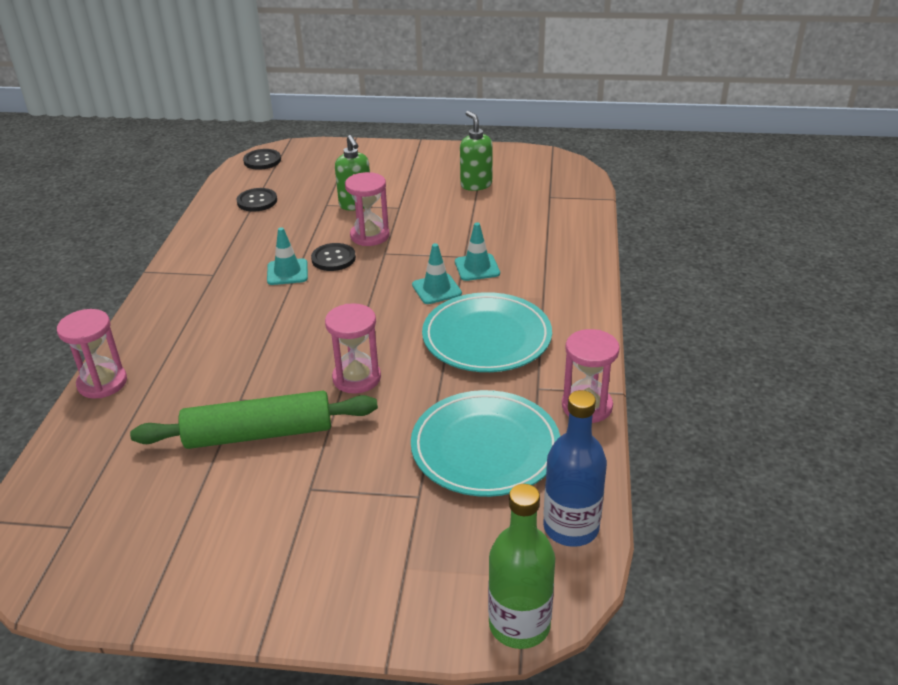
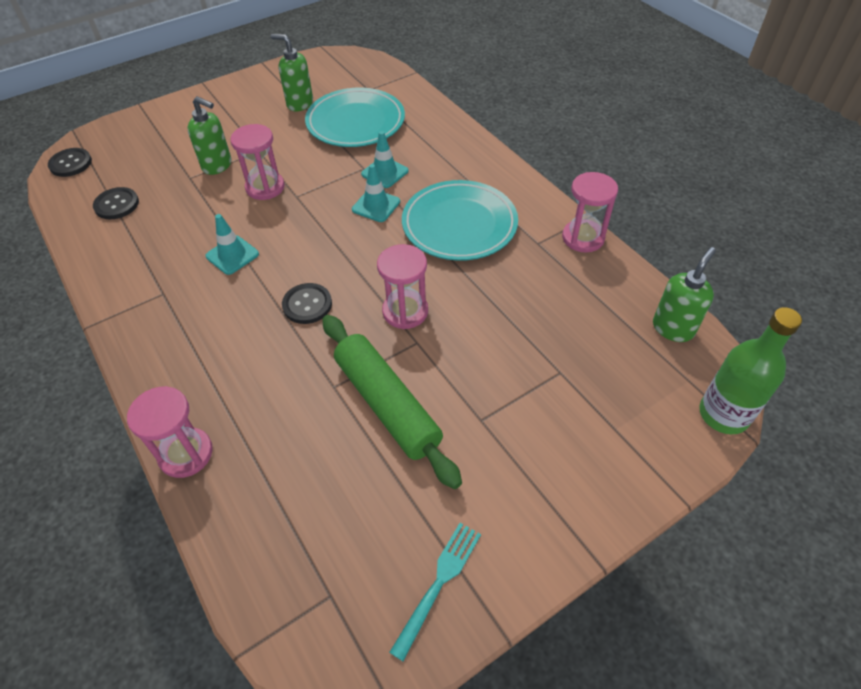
camera: 40 degrees left, 15 degrees up
(139, 571) = (439, 583): none -> turquoise fork
(259, 434) = (387, 404): green rolling pin -> green rolling pin turned 75 degrees counterclockwise
(333, 258) = (258, 222): black button -> black button (307, 304)
(485, 448) = (559, 308): turquoise plate -> turquoise plate (355, 122)
(571, 527) = (673, 328): blue bottle -> green soap dispenser

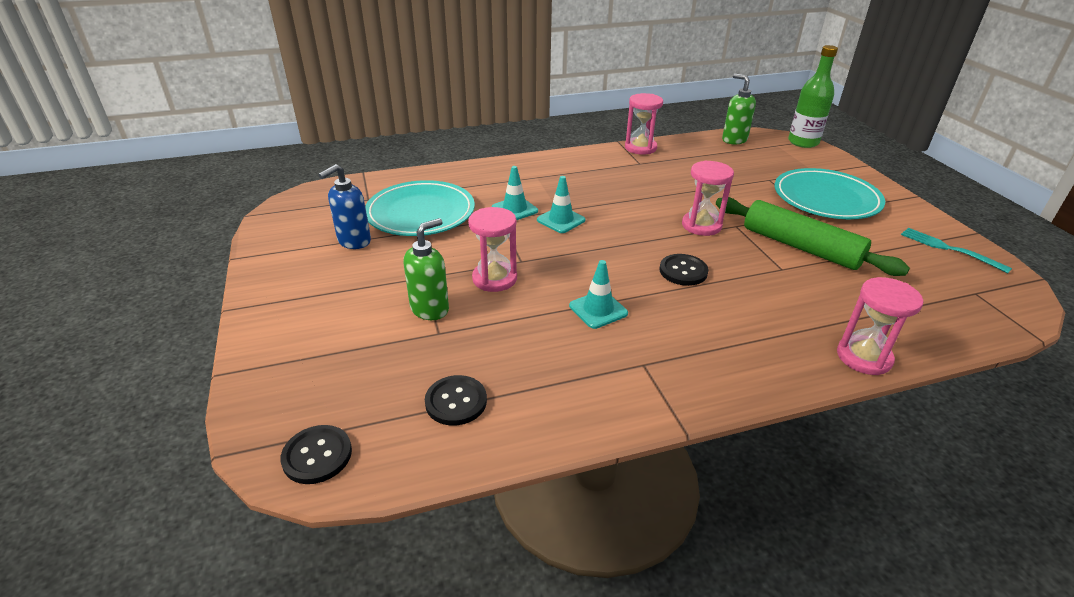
camera: 75 degrees left, 15 degrees down
(299, 104) = (354, 241): green soap dispenser -> blue soap dispenser
(387, 404) = (800, 247): green rolling pin -> green rolling pin turned 60 degrees clockwise
(459, 224) = (605, 188): turquoise plate -> turquoise plate (826, 199)

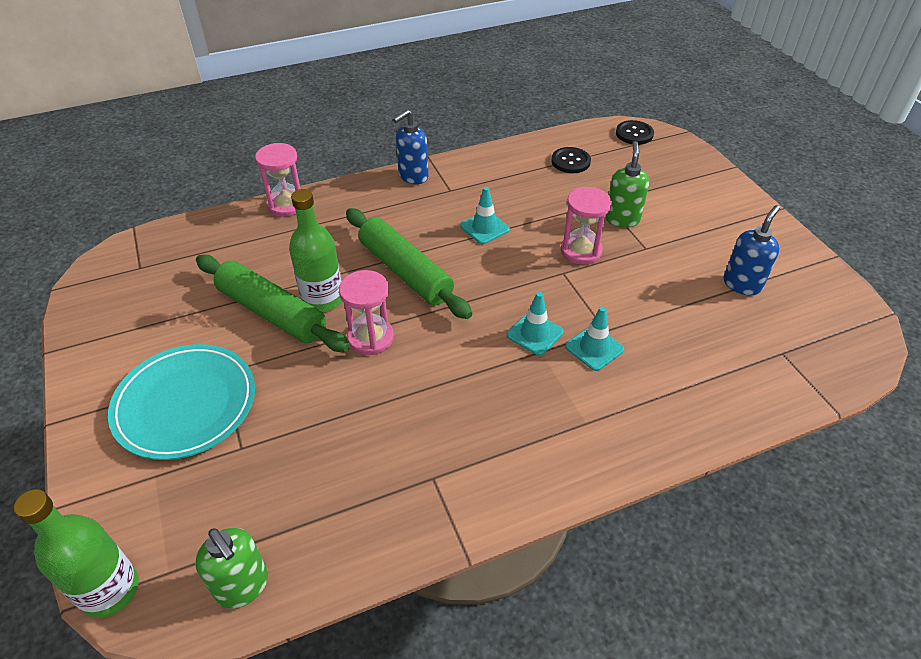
camera: 175 degrees right, 10 degrees up
(420, 213) = (701, 332): turquoise plate -> none
(430, 309) = (622, 219): green soap dispenser -> green soap dispenser turned 150 degrees clockwise
(640, 148) = (427, 533): pink hourglass -> none
(683, 271) = (405, 272): black button -> green rolling pin
(701, 391) = (413, 176): none -> blue soap dispenser
(758, 254) = (322, 299): none -> green bottle
(948, 249) = (108, 322): turquoise fork -> none

